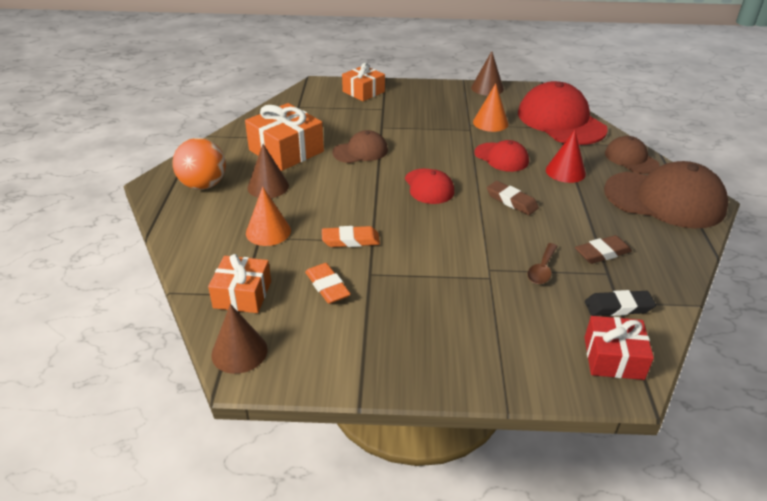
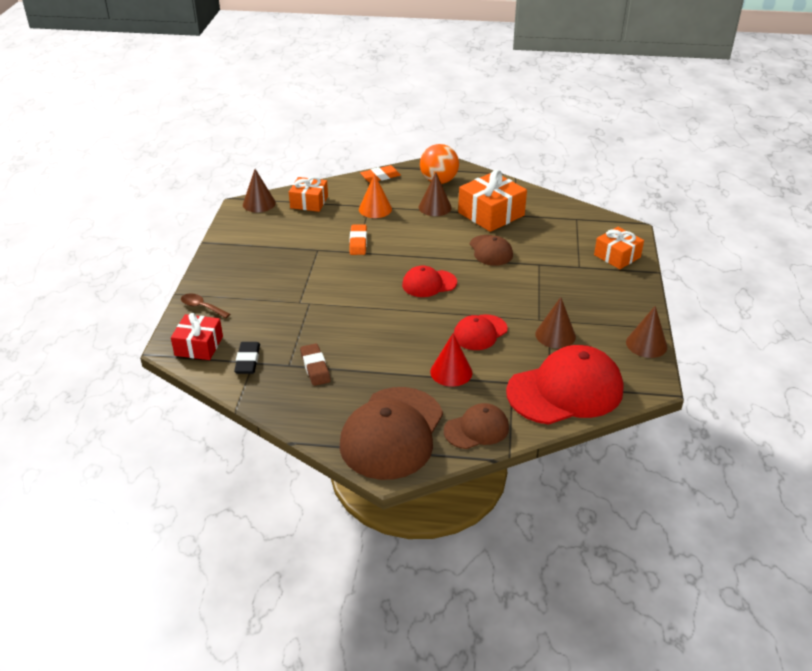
camera: 95 degrees right, 0 degrees up
(327, 286) = (308, 232): orange eraser -> orange eraser (380, 177)
(490, 123) = (555, 335): orange cone -> brown cone
(511, 201) = (401, 328): brown eraser -> none
(542, 269) = (302, 329): brown spoon -> brown spoon (202, 307)

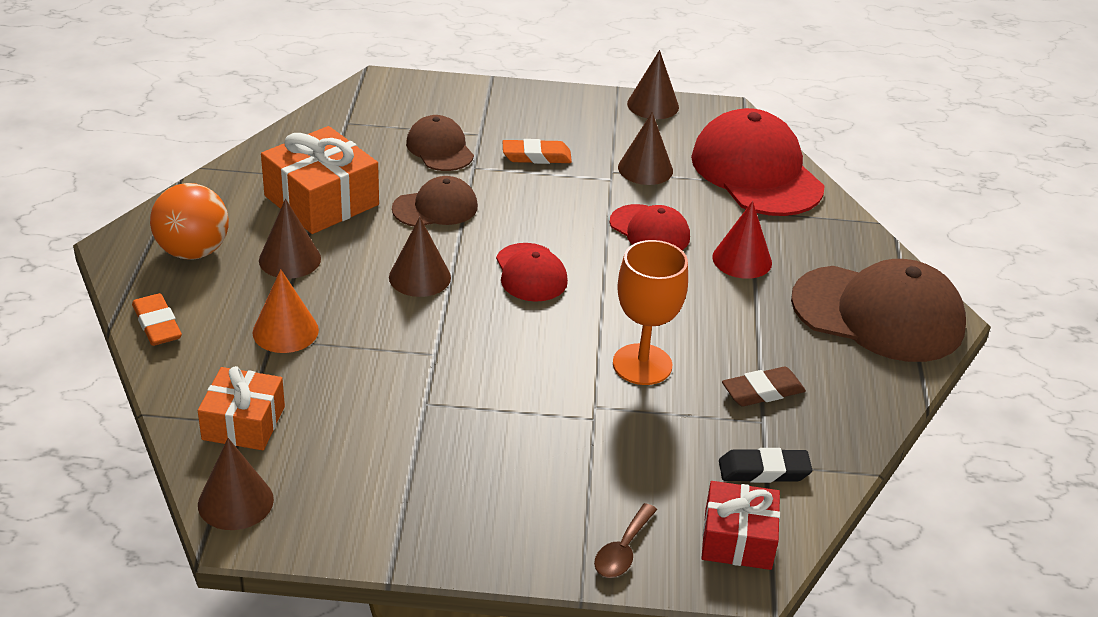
camera: 95 degrees left, 0 degrees up
(343, 321) = (642, 364): none -> orange goblet
(358, 242) = (403, 351): orange eraser -> orange eraser (536, 156)
(422, 246) = (420, 277): none -> brown cone
(476, 429) = (848, 244): brown cap -> brown cap (440, 148)
(617, 256) = (453, 101): orange gift -> none

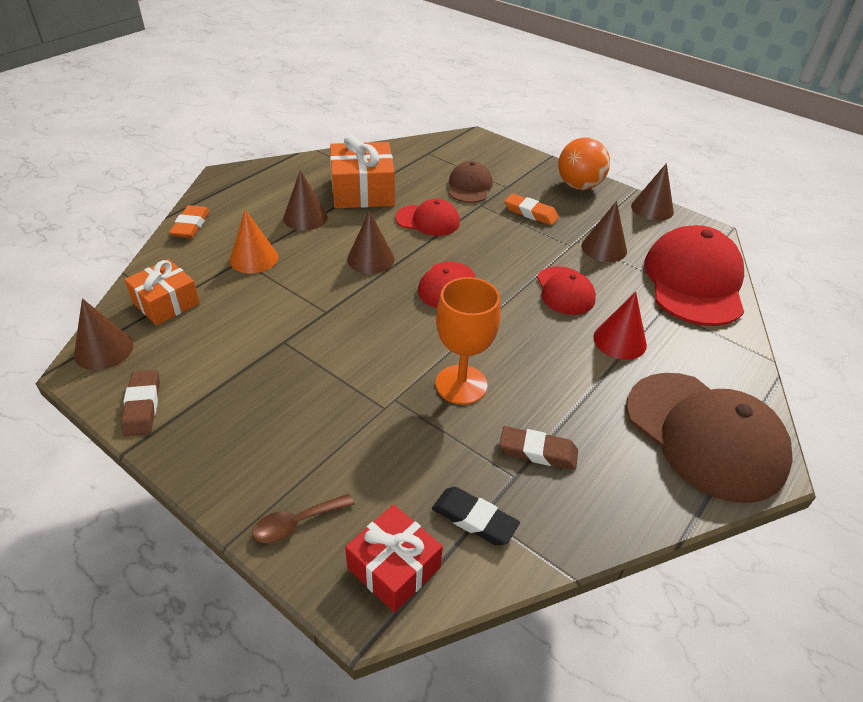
camera: 35 degrees right, 5 degrees up
(193, 251) = (258, 193): orange ball -> orange ball (579, 186)
(353, 532) = (142, 406): none -> brown eraser
(435, 208) = (428, 220): brown cap -> red cap

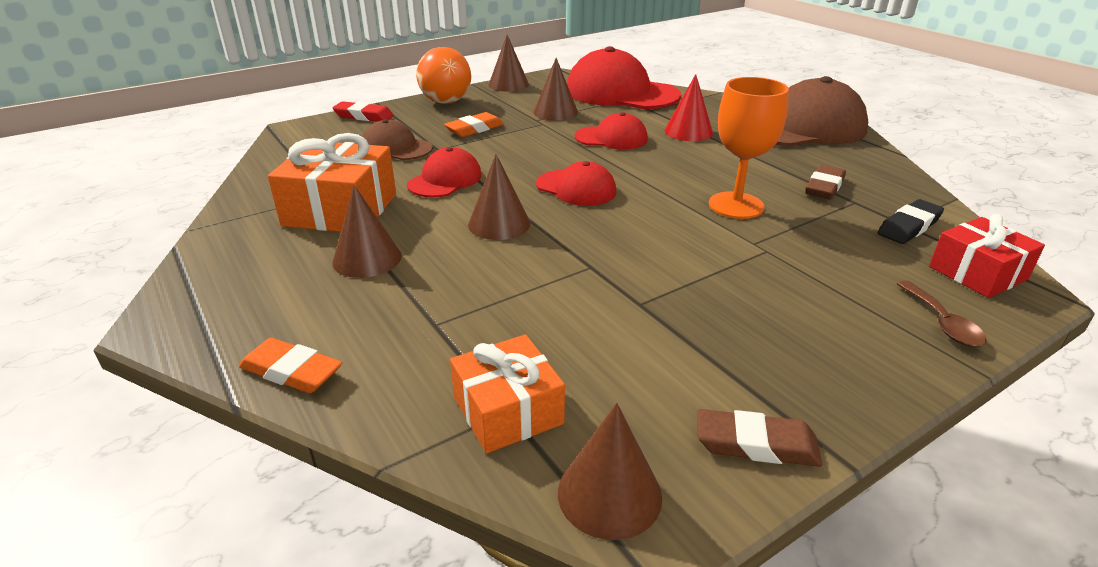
camera: 70 degrees left, 10 degrees down
(254, 258) = (439, 312): orange cone -> none
(518, 157) = (363, 116): none -> red eraser

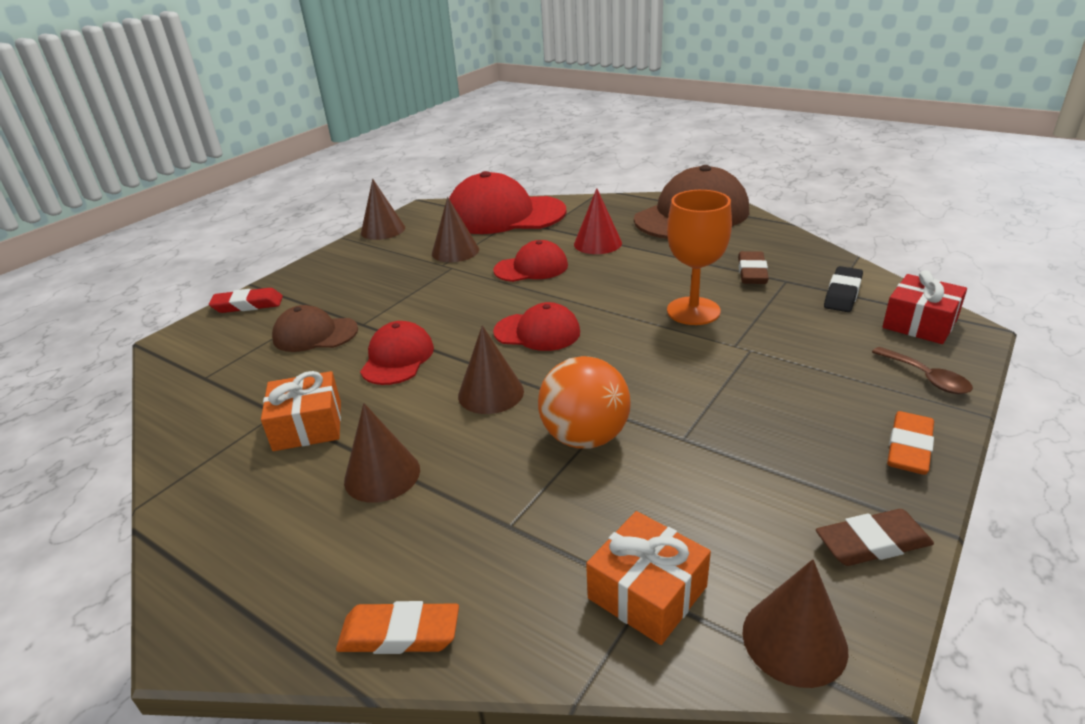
camera: 20 degrees left, 0 degrees up
(340, 209) = (308, 425): orange gift -> orange gift, size x0.65
(446, 102) = (330, 266): orange ball -> orange ball (585, 437)
(474, 129) = (385, 291): orange eraser -> orange eraser (909, 448)

